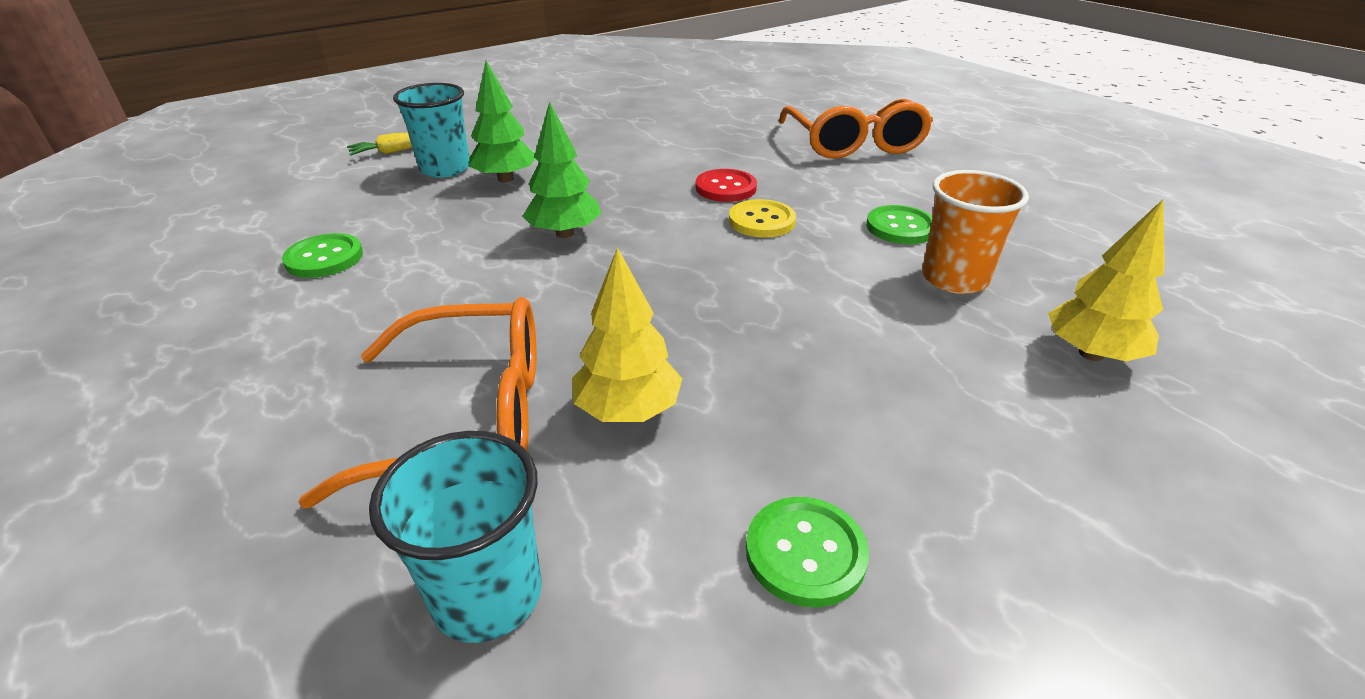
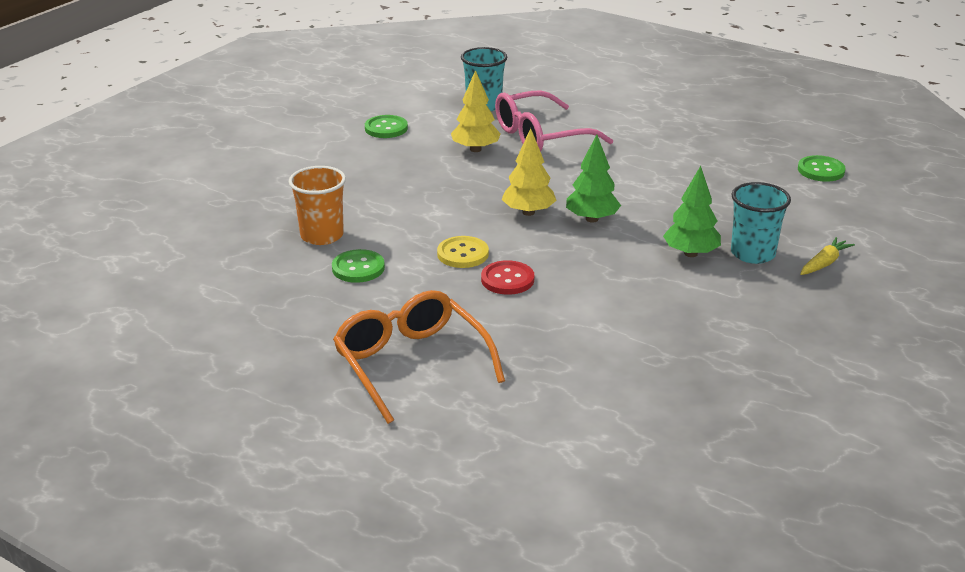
camera: 160 degrees right, 5 degrees down
(324, 258) = (715, 178): green button -> green button (821, 170)
(469, 417) = (540, 136): orange glasses -> pink glasses
(1091, 354) = (253, 207): yellow tree -> yellow tree (528, 212)

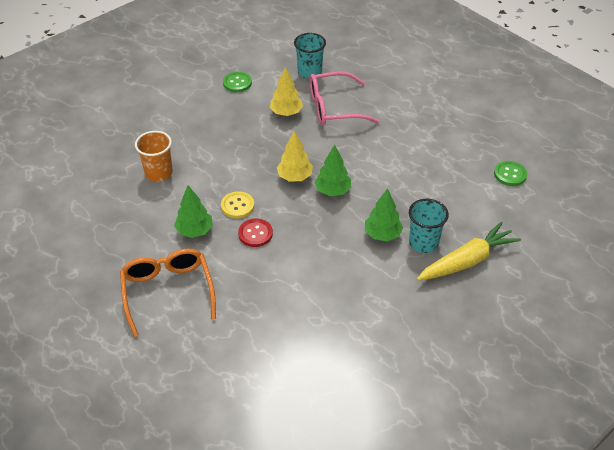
camera: 15 degrees right, 15 degrees up
(358, 268) = (169, 205): green button -> none
(414, 290) = (195, 231): none -> green tree
(824, 263) = (467, 261): yellow carrot -> yellow carrot, size x2.04

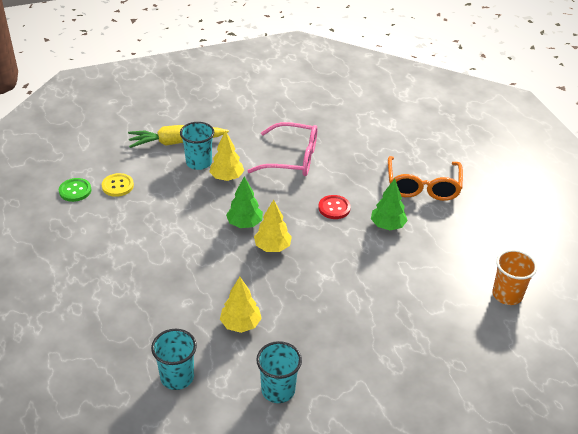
camera: 160 degrees left, 5 degrees down
(159, 173) = (409, 292): orange cup -> orange cup (507, 295)
(237, 83) = (278, 390): green button -> turquoise cup
(237, 206) = (340, 236): yellow button -> yellow button (117, 186)
(334, 108) = (183, 313): pink glasses -> pink glasses (292, 158)
(382, 234) = (226, 177): green tree -> yellow tree

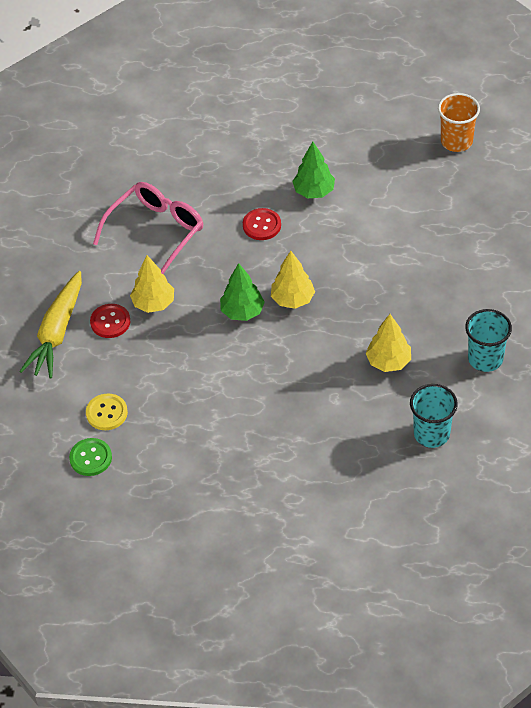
camera: 60 degrees left, 10 degrees up
(199, 162) = (110, 322): turquoise cup -> red button
(423, 186) = (271, 138): orange glasses -> none

